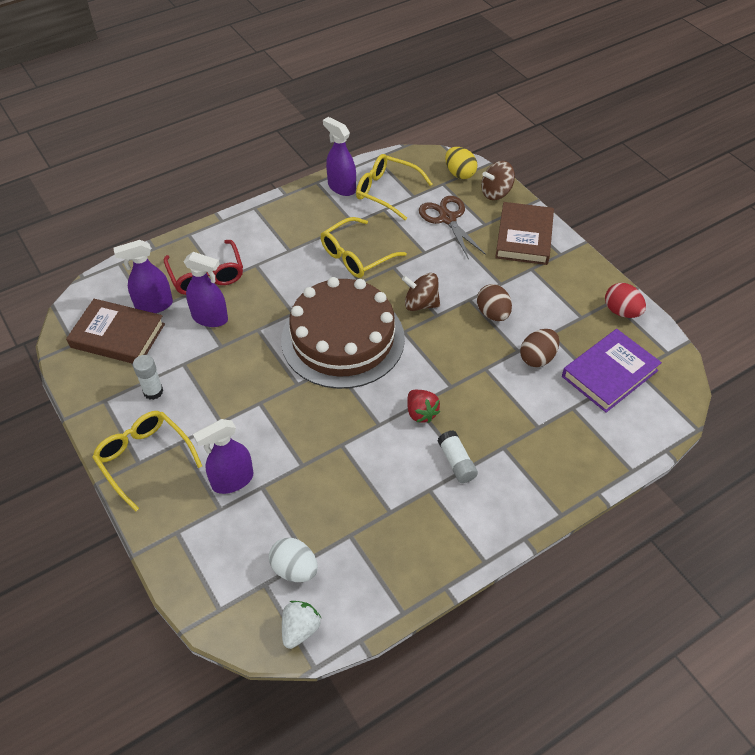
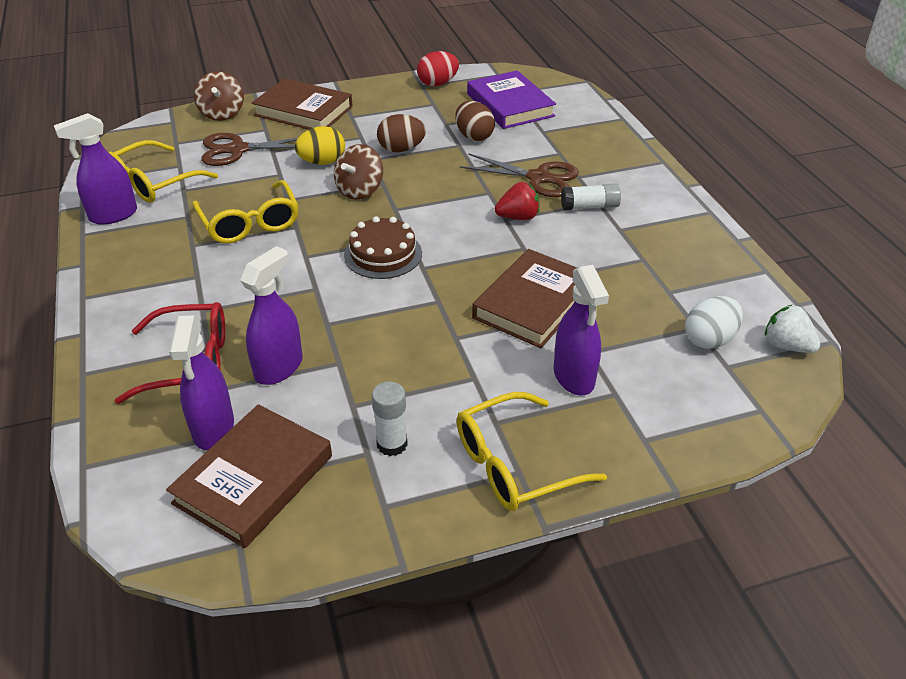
camera: 75 degrees left, 10 degrees down
(309, 442) = (533, 303): none -> brown book
(343, 339) = (383, 254): brown cake -> brown cake, size x0.49
(459, 173) = (169, 129): yellow egg -> yellow egg (322, 162)
(488, 417) = (538, 178): none -> brown scissors

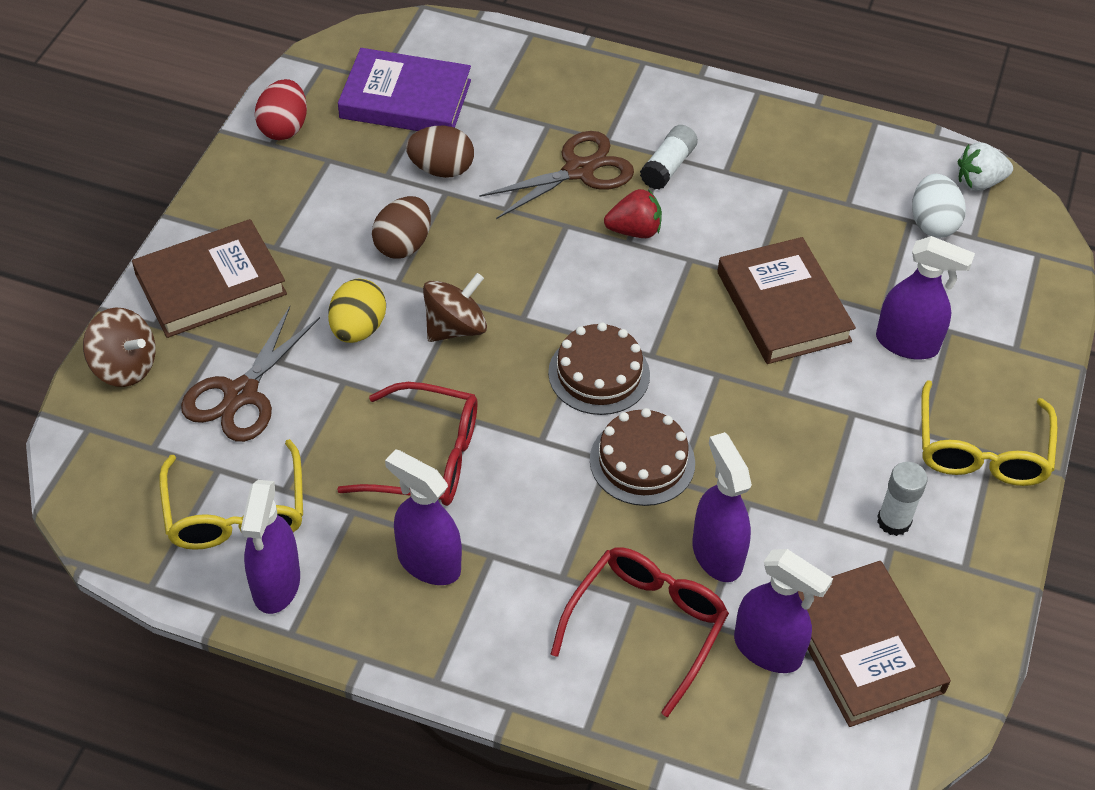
camera: 55 degrees left, 10 degrees up
(171, 257) = (428, 563): none -> purple spray bottle
(250, 223) = (426, 458): yellow glasses -> red glasses
(328, 301) = (642, 461): none -> brown cake
(360, 190) = (455, 327): brown spinning top -> brown spinning top turned 105 degrees counterclockwise
(518, 217) = (634, 230): red strawberry -> red strawberry turned 60 degrees clockwise

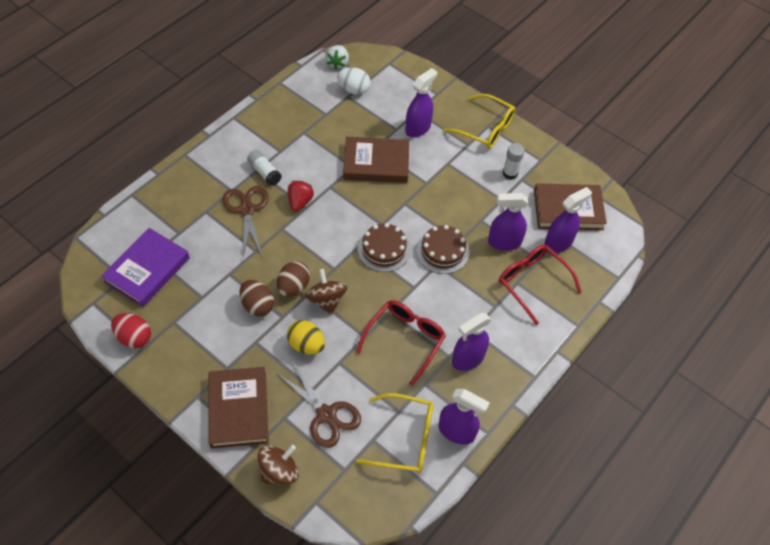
camera: 70 degrees left, 5 degrees up
(441, 169) = (211, 270): brown egg -> brown egg (293, 287)

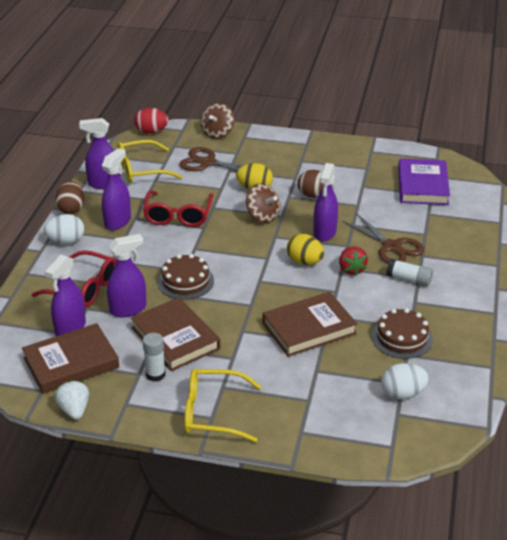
camera: 155 degrees right, 20 degrees down
(134, 337) = (384, 153): red egg -> red egg (151, 131)
(238, 409) = (272, 147): brown book -> brown book (175, 338)
(293, 287) = (297, 215): brown egg -> brown egg (71, 209)
(331, 227) = (304, 262): none -> yellow egg
(338, 63) = (452, 418): white strawberry -> white strawberry (74, 410)
(384, 249) = (242, 263): brown cake -> brown cake (402, 338)
(418, 128) = (292, 381): purple spray bottle -> purple spray bottle (324, 232)
(528, 353) = (66, 241): none -> white egg

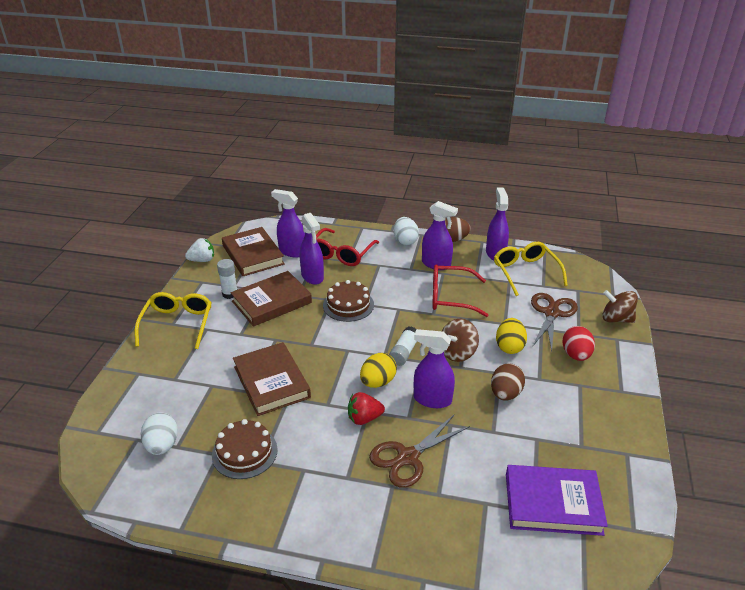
camera: 90 degrees right, 0 degrees up
(151, 131) = (600, 275): red egg -> red egg (576, 355)
(409, 279) = (345, 468): white glue stick -> white glue stick (404, 352)

